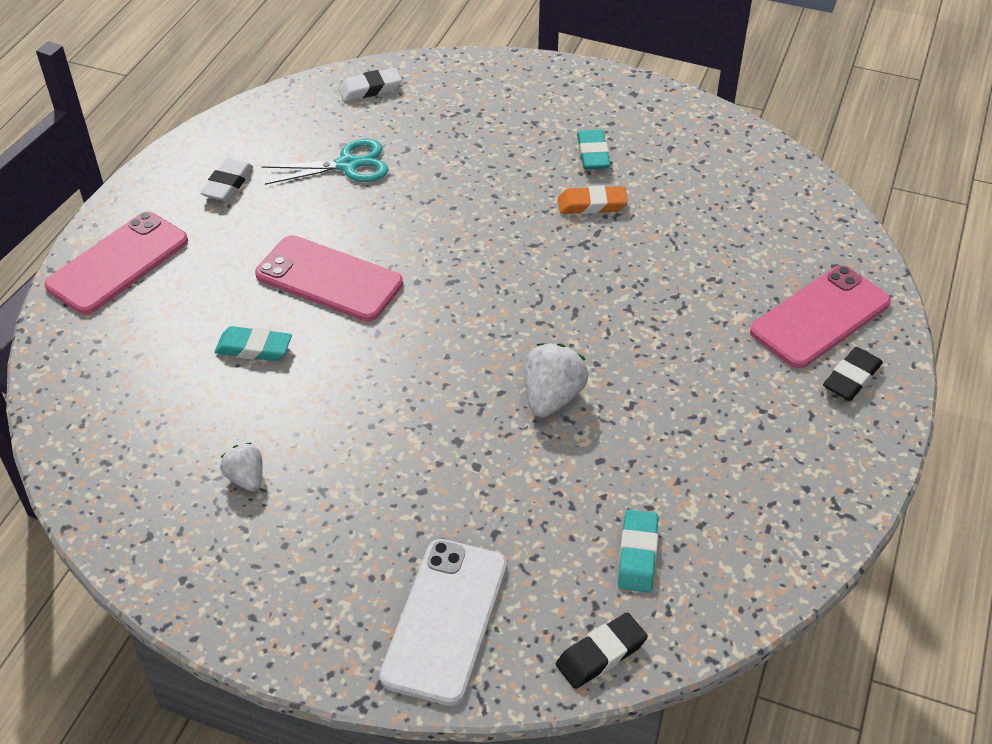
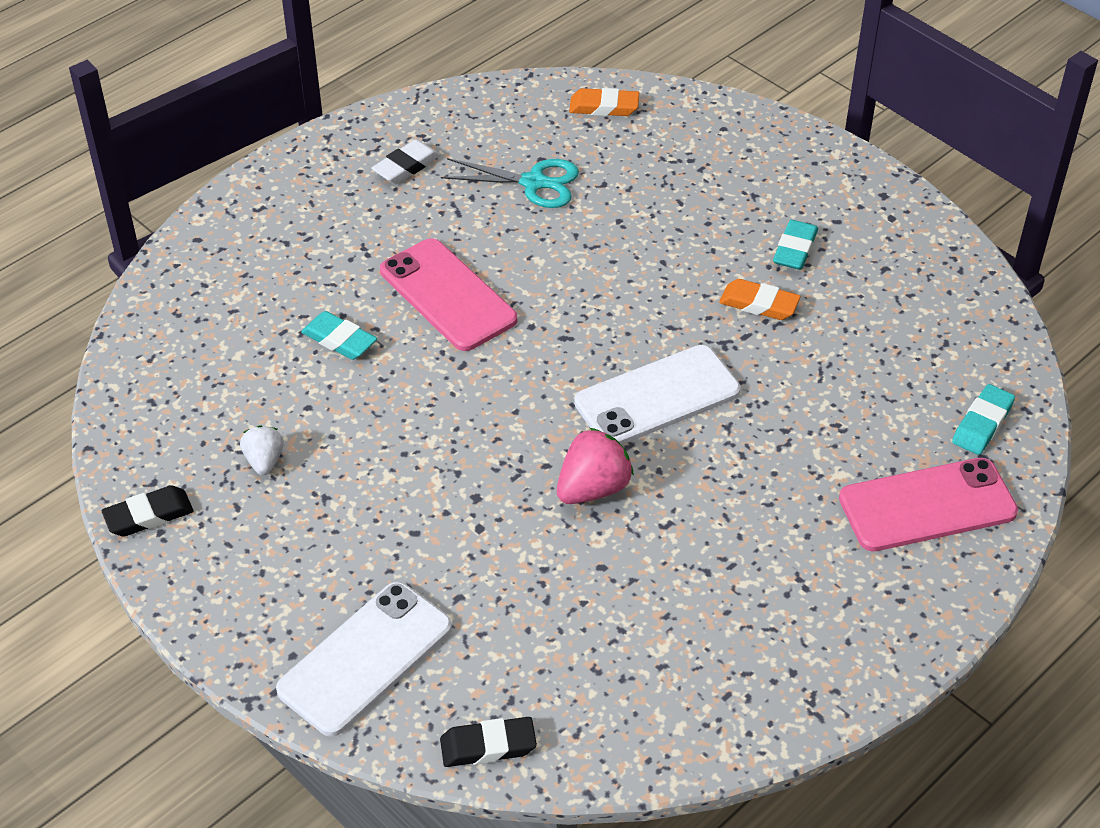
camera: 25 degrees right, 0 degrees up
(118, 263) = (262, 214): pink phone -> none
(370, 89) = (604, 107): white eraser -> orange eraser
(552, 397) = (593, 488): white strawberry -> pink strawberry
(557, 304) = (657, 397): none -> white phone
(637, 554) = (581, 669): turquoise eraser -> turquoise eraser (982, 424)
(851, 378) = (918, 580): black eraser -> black eraser (149, 515)

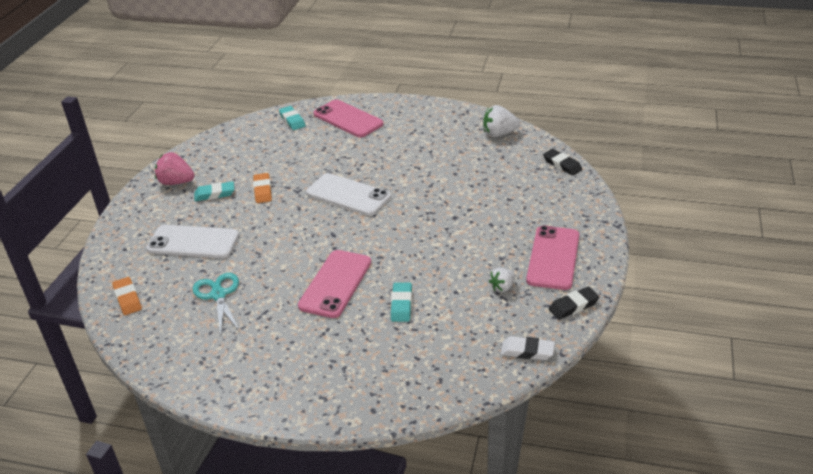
camera: 120 degrees left, 10 degrees down
(149, 515) = (573, 306): black eraser -> black eraser turned 60 degrees counterclockwise
(262, 559) = (553, 258): none -> pink phone
(365, 658) = (563, 207): white phone -> white phone (193, 242)
(406, 166) = (237, 352): white eraser -> white eraser (527, 351)
(593, 488) = (417, 190): pink strawberry -> pink strawberry (176, 182)
(682, 715) = (499, 134): none -> white strawberry
(982, 424) = (292, 120): turquoise eraser -> turquoise eraser turned 60 degrees clockwise

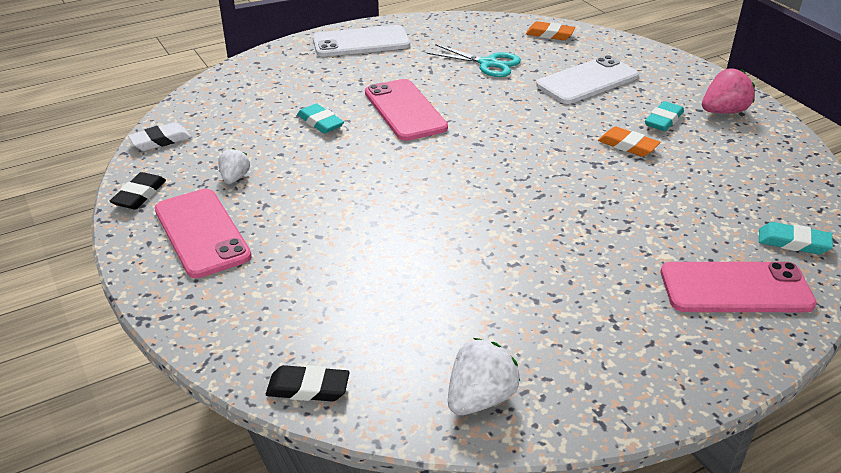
camera: 135 degrees right, 0 degrees up
(348, 195) = (533, 186): white phone -> white phone (361, 42)

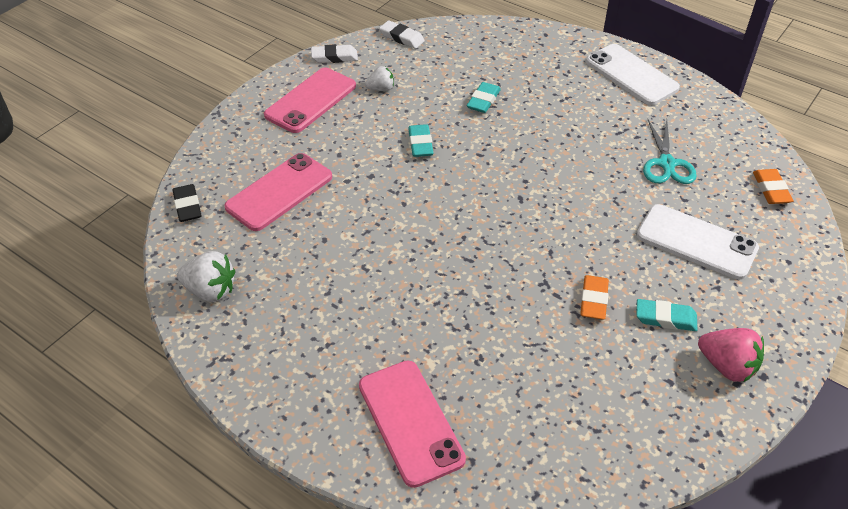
camera: 65 degrees right, 10 degrees up
(139, 195) = (334, 57): black eraser -> white eraser
(405, 110) = (539, 139): pink phone -> pink phone (279, 192)
(793, 242) = (509, 460): turquoise eraser -> turquoise eraser (420, 144)

